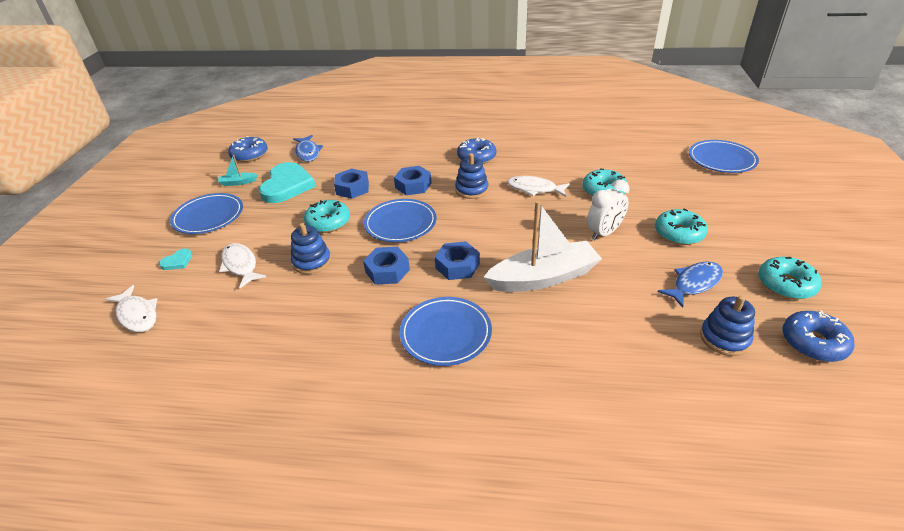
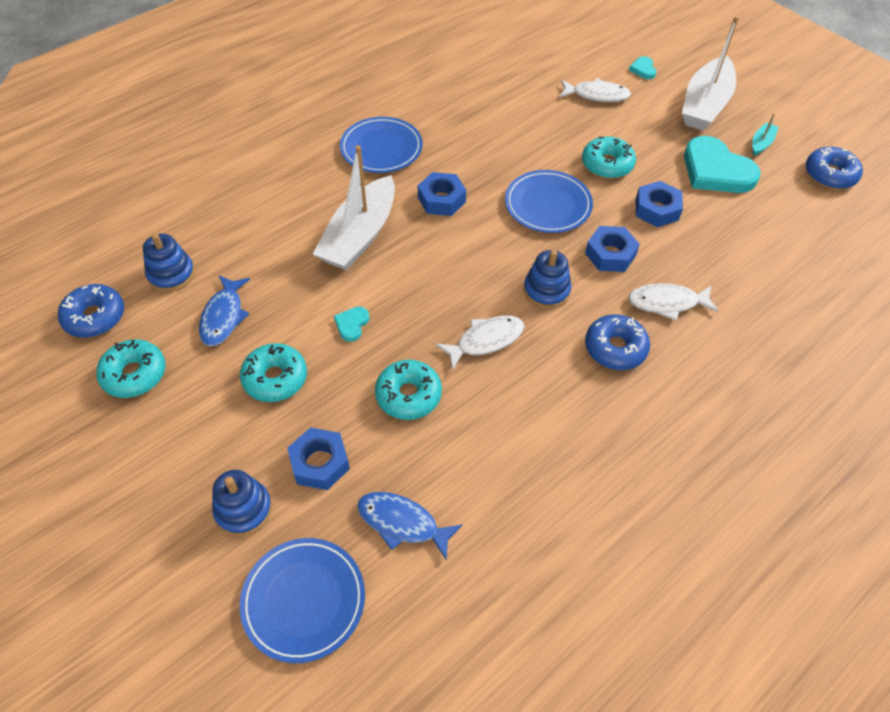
camera: 130 degrees right, 15 degrees up
(137, 315) = (590, 36): white fish -> white fish (667, 303)
(208, 216) = (705, 105): blue plate -> white boat
(308, 152) = (789, 218): blue fish -> blue fish (402, 523)
(312, 262) = (554, 129): blue stacking toy -> blue stacking toy (243, 509)
(387, 271) = (488, 160): blue nut -> blue nut (320, 463)
(604, 233) = (352, 324): white clock -> turquoise heart

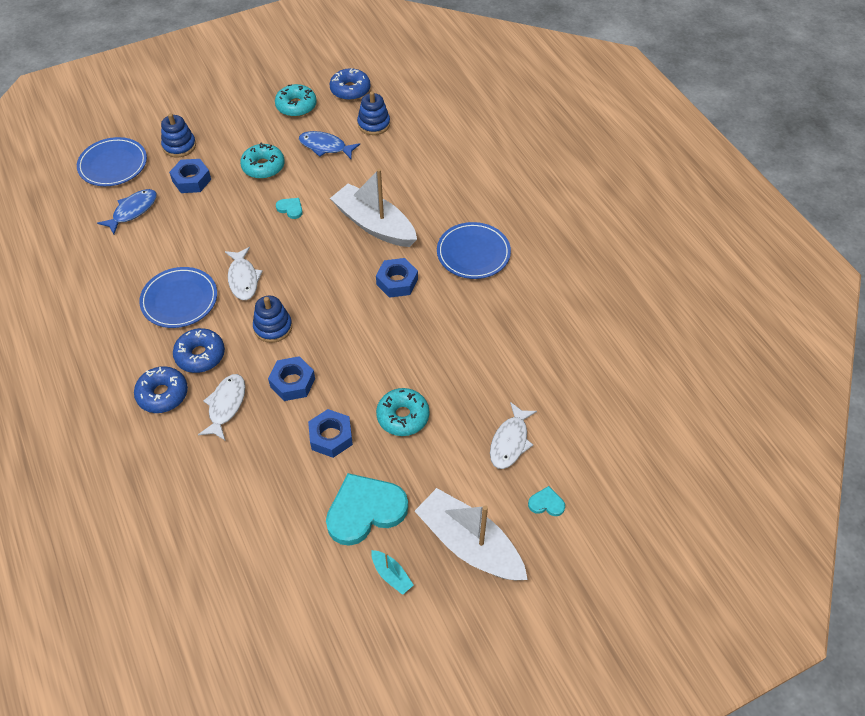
camera: 105 degrees right, 0 degrees up
(408, 395) = (218, 229): turquoise donut -> none
(548, 205) = (366, 354): blue plate -> blue plate (179, 300)
(830, 175) = (323, 624): blue donut -> blue donut (162, 394)

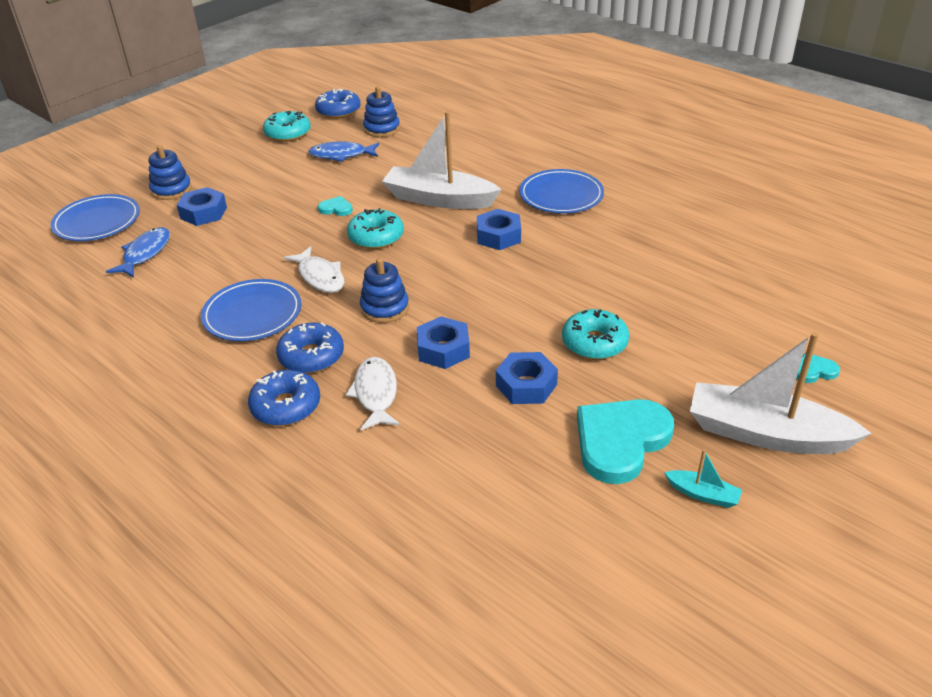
camera: 20 degrees left, 15 degrees down
(263, 167) = (282, 184): turquoise donut -> turquoise donut (376, 237)
(510, 441) = (728, 330): white fish -> none

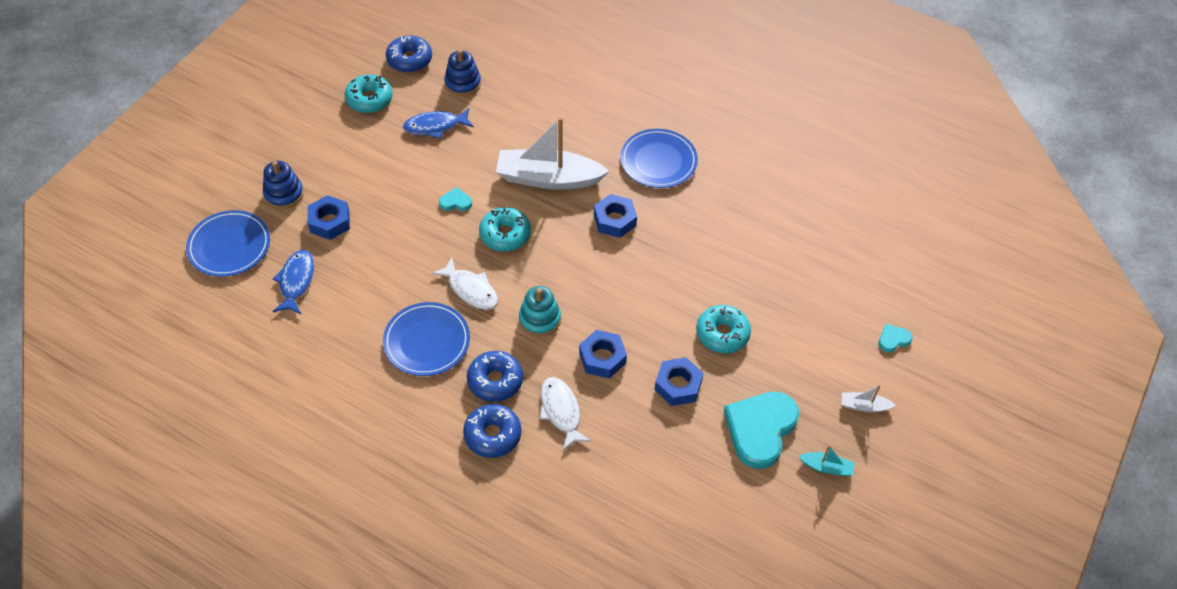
camera: 15 degrees left, 15 degrees up
(385, 308) = (540, 319): blue stacking toy -> turquoise stacking toy
(765, 434) = (864, 406): white boat -> white boat, size x0.43

